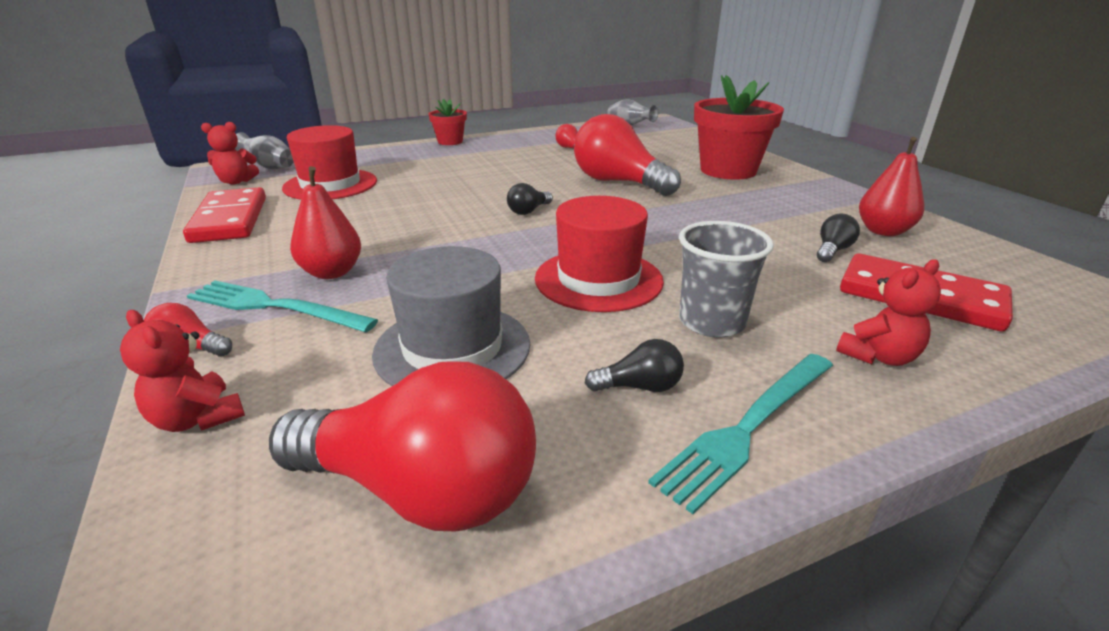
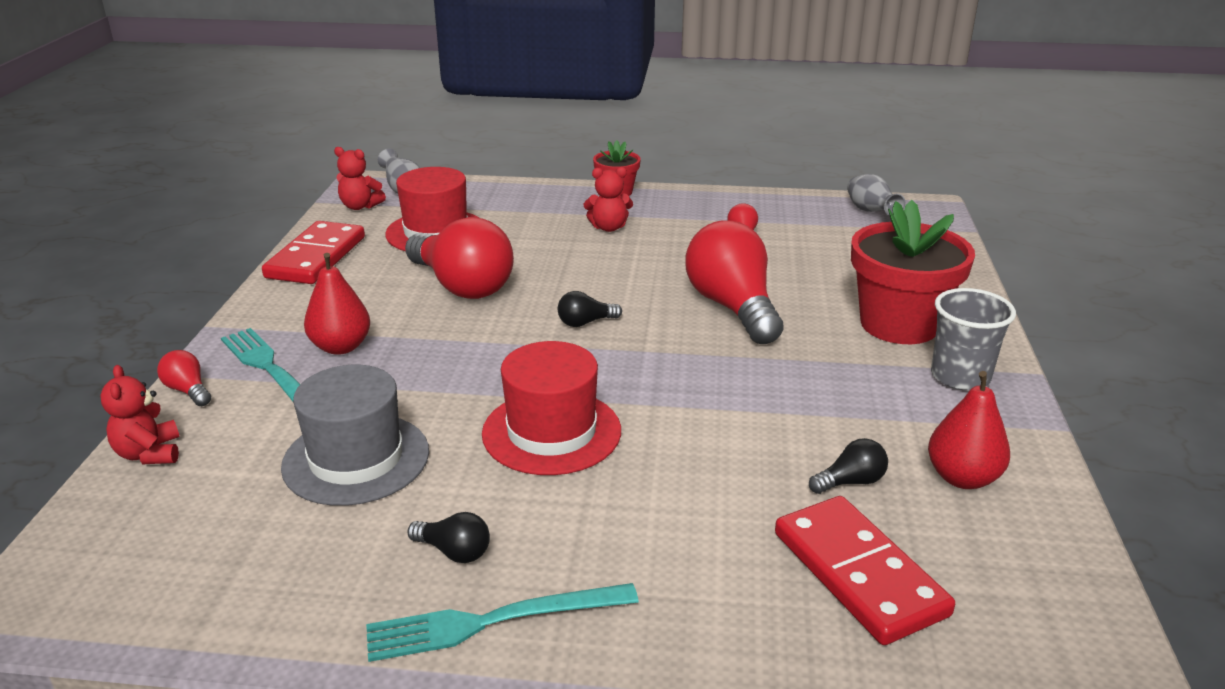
camera: 30 degrees right, 0 degrees up
(422, 490) = (226, 565): red light bulb -> red light bulb (462, 286)
(711, 322) = (595, 516): grey cup -> grey cup (960, 377)
(878, 356) = (702, 613): red teddy bear -> red teddy bear (609, 227)

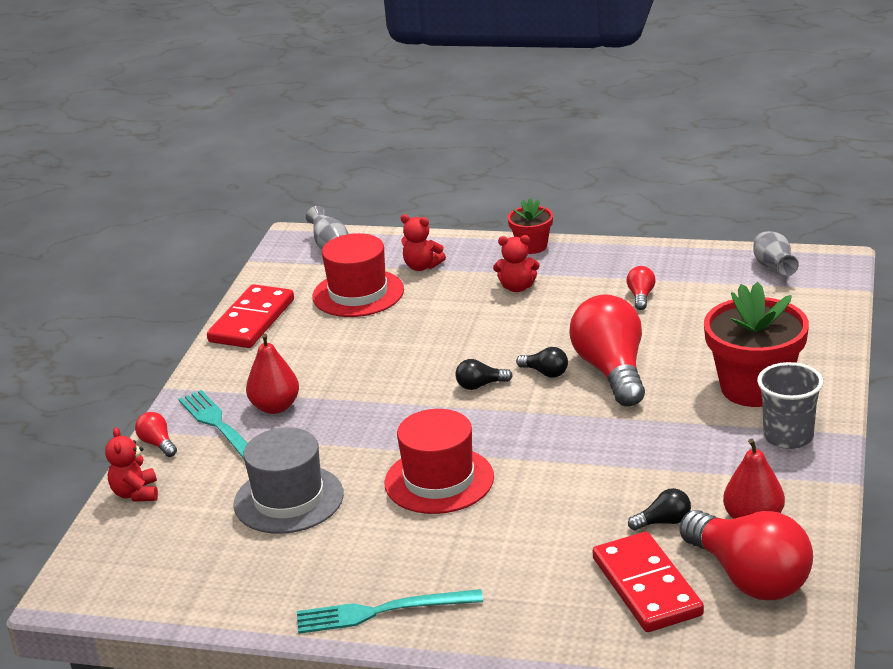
camera: 10 degrees right, 0 degrees up
(360, 206) = (289, 265): red teddy bear -> red teddy bear (422, 266)
(454, 552) = (358, 566): black light bulb -> black light bulb (545, 373)
(462, 286) = (378, 349): red light bulb -> red light bulb (749, 577)

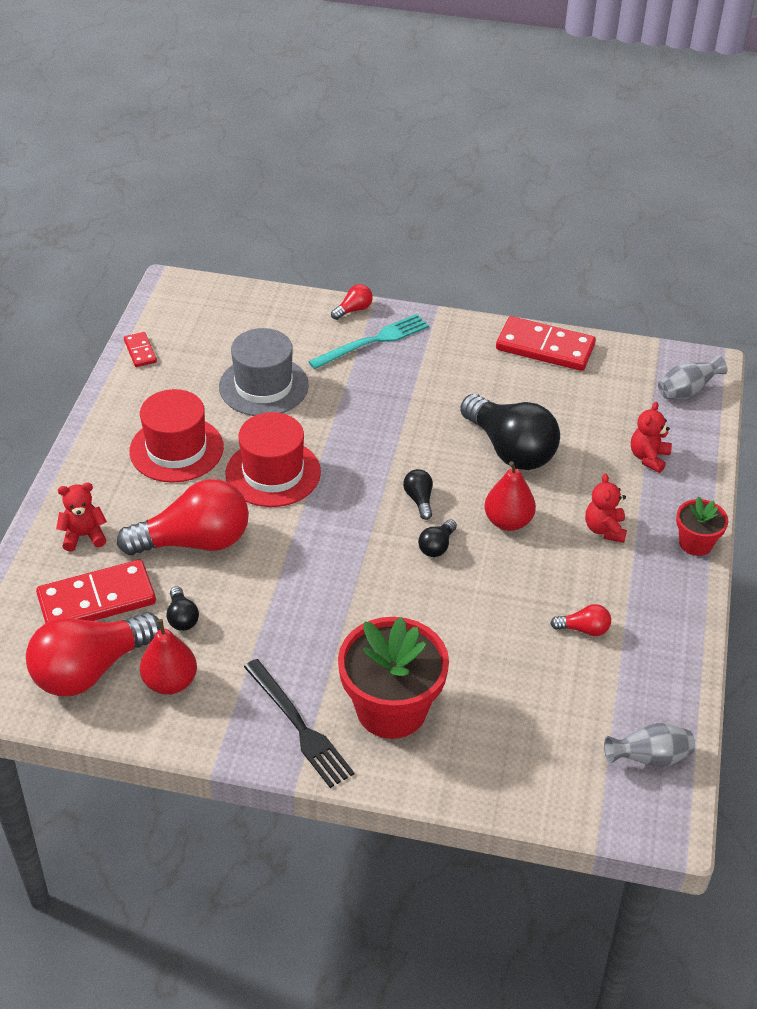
camera: 85 degrees right, 15 degrees up
(136, 493) = (288, 305): red teddy bear -> red teddy bear (84, 536)
(203, 607) = (140, 351): none -> red domino
(275, 407) = (399, 371): red pear -> red pear (508, 521)
(358, 293) = (594, 414): red hat -> red hat (176, 449)
(382, 611) = (109, 443): turquoise fork -> none
(407, 337) = (510, 449): none -> black light bulb
(612, 371) = (435, 596): red light bulb -> red light bulb (195, 541)
(788, 437) = (299, 726): grey cup -> black fork

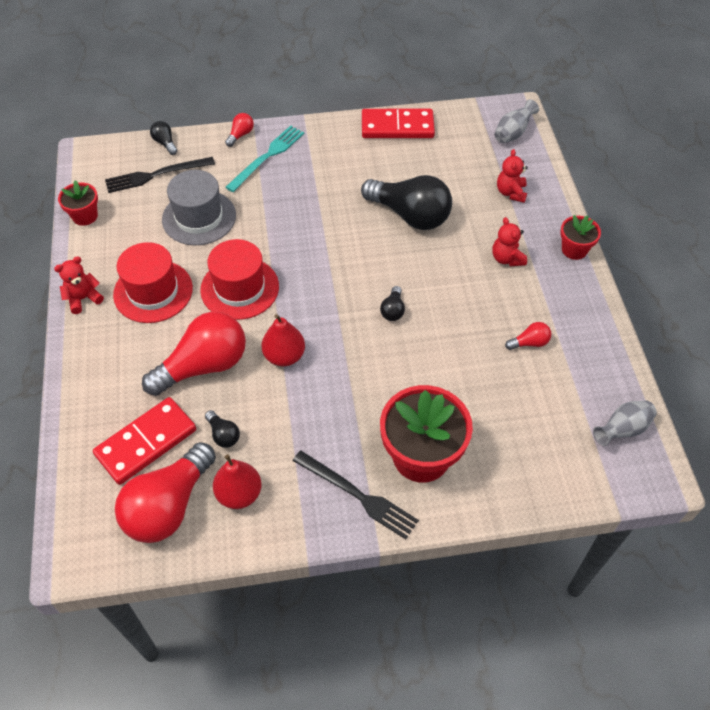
camera: 20 degrees left, 10 degrees up
(84, 536) = (110, 390): red teddy bear -> red teddy bear (83, 299)
(140, 351) = (85, 216): red domino -> red flower pot
(237, 329) = (156, 175): none -> black fork
(419, 499) = (362, 276): black light bulb -> black light bulb (165, 143)
(508, 521) = (435, 274): red pear -> red pear (284, 356)

